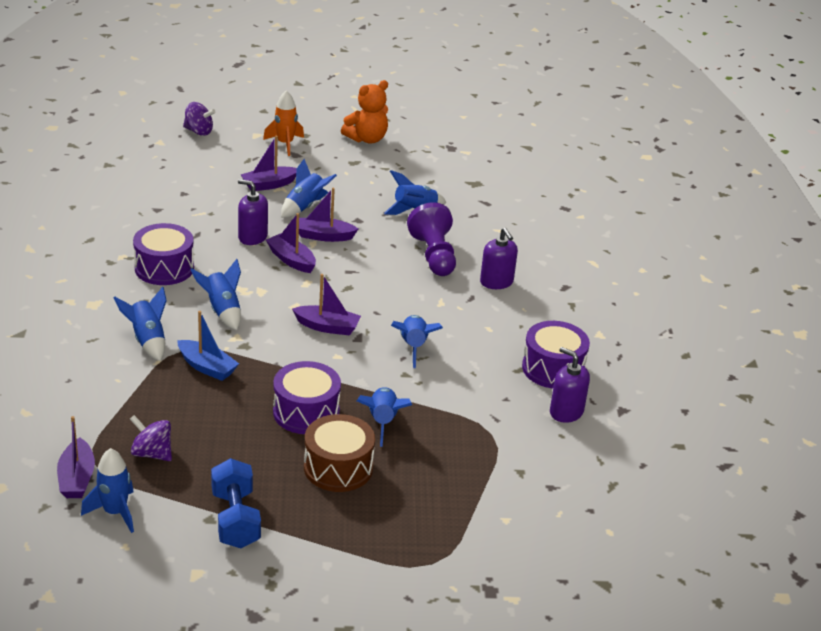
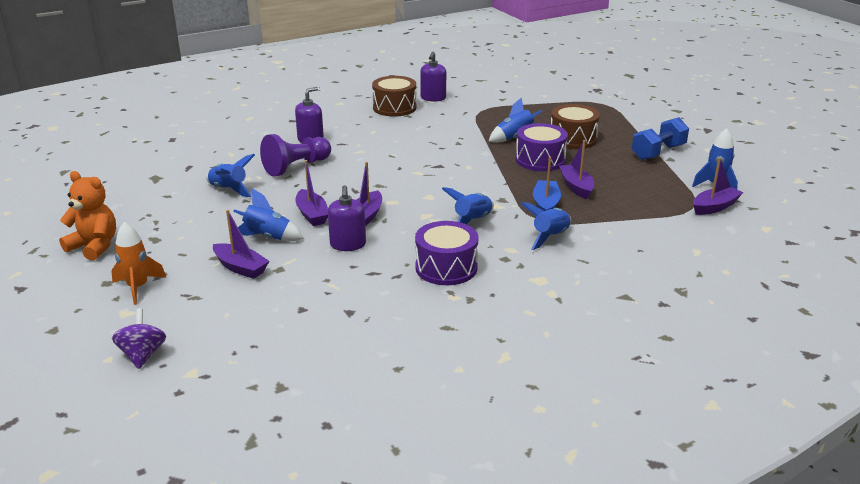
camera: 115 degrees left, 5 degrees down
(152, 453) = (653, 192): purple spinning top -> none
(327, 327) = (440, 178): purple boat -> purple boat (576, 187)
(413, 347) = (425, 147): blue rocket -> none
(553, 369) = (394, 108): purple drum -> brown drum

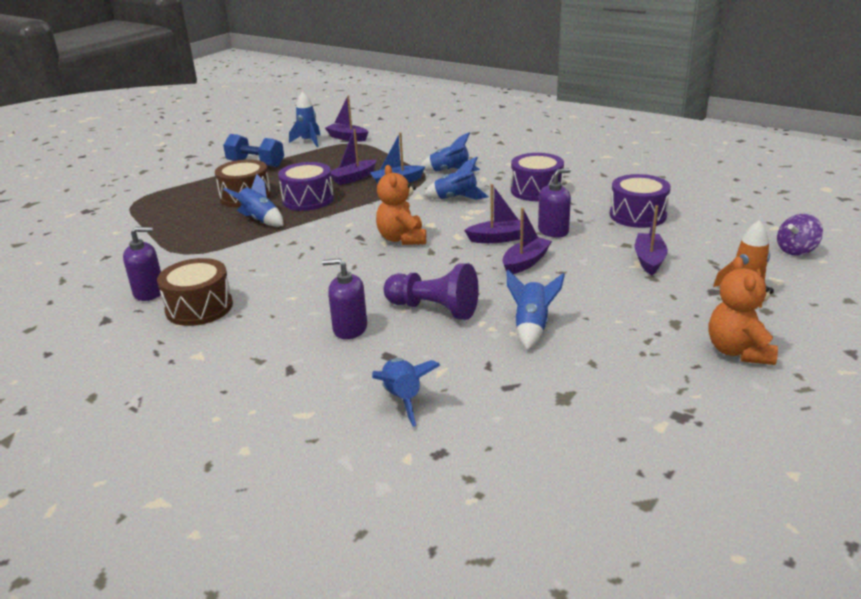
camera: 115 degrees left, 0 degrees up
(268, 237) = (590, 267): blue rocket -> blue rocket (403, 398)
(323, 301) = (637, 215): none -> purple drum
(415, 180) = (402, 239): none -> orange teddy bear

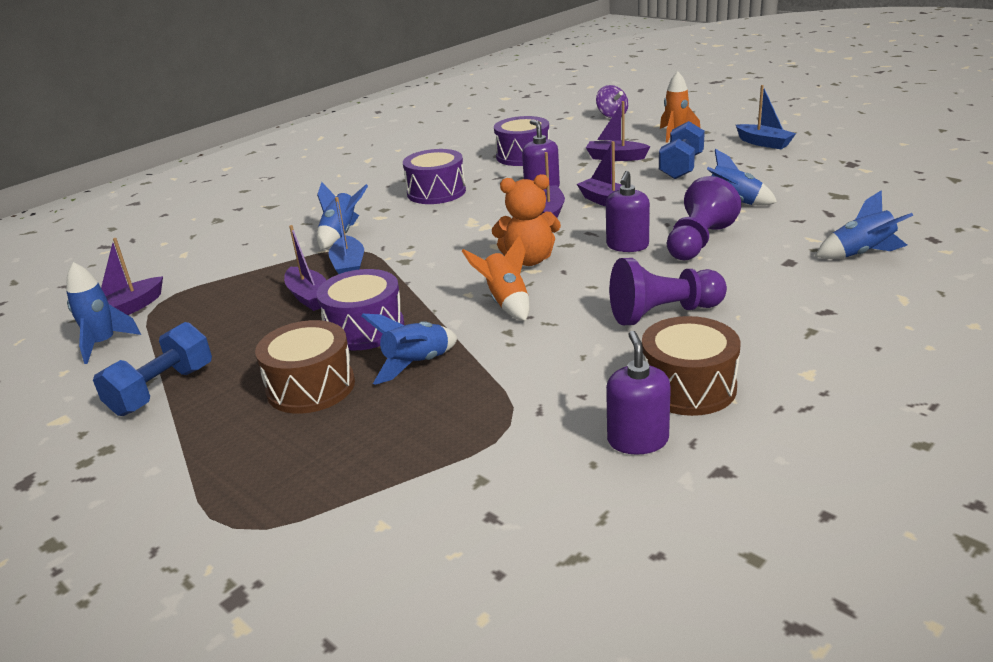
camera: 80 degrees left, 0 degrees up
(304, 296) = (663, 313): none -> purple pawn
(334, 237) = (506, 302): none -> orange rocket
(350, 329) = (739, 282): purple soap dispenser -> purple soap dispenser (627, 246)
(456, 198) = (430, 231): blue rocket -> none
(630, 297) = (681, 167): none -> blue dumbbell
(738, 351) = (764, 143): orange teddy bear -> blue boat

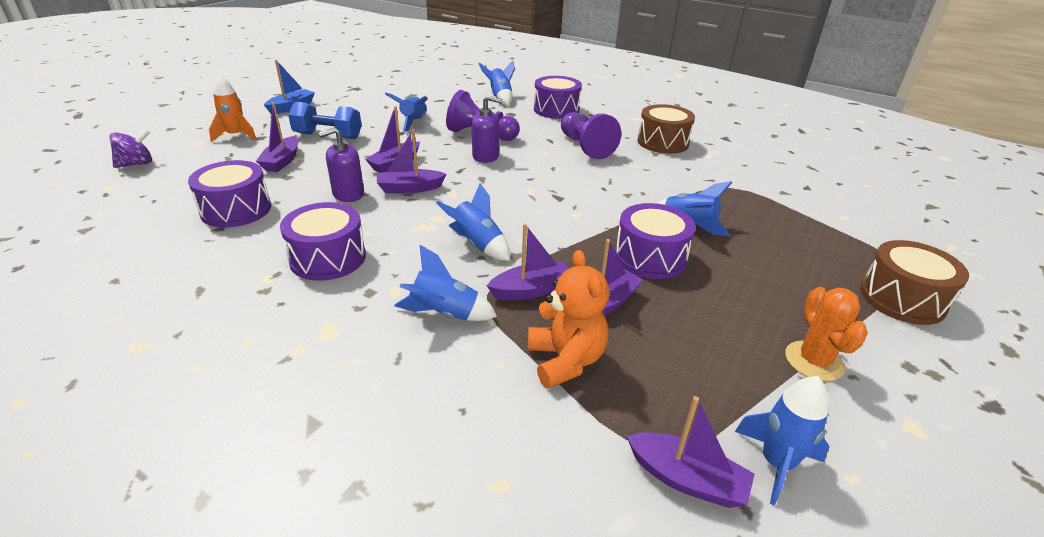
camera: 105 degrees left, 5 degrees up
(162, 390) = (814, 361): blue dumbbell -> orange cactus
(311, 387) = (746, 268): brown drum -> brown drum (902, 299)
(349, 266) = (531, 290): blue boat -> purple boat
(430, 244) = (477, 245): none -> blue rocket
(506, 302) = (585, 197): orange rocket -> none
(529, 260) = (511, 192): orange teddy bear -> orange teddy bear (565, 360)
(637, 440) = (717, 154): purple soap dispenser -> none
(821, 298) = (556, 110): none -> purple drum

